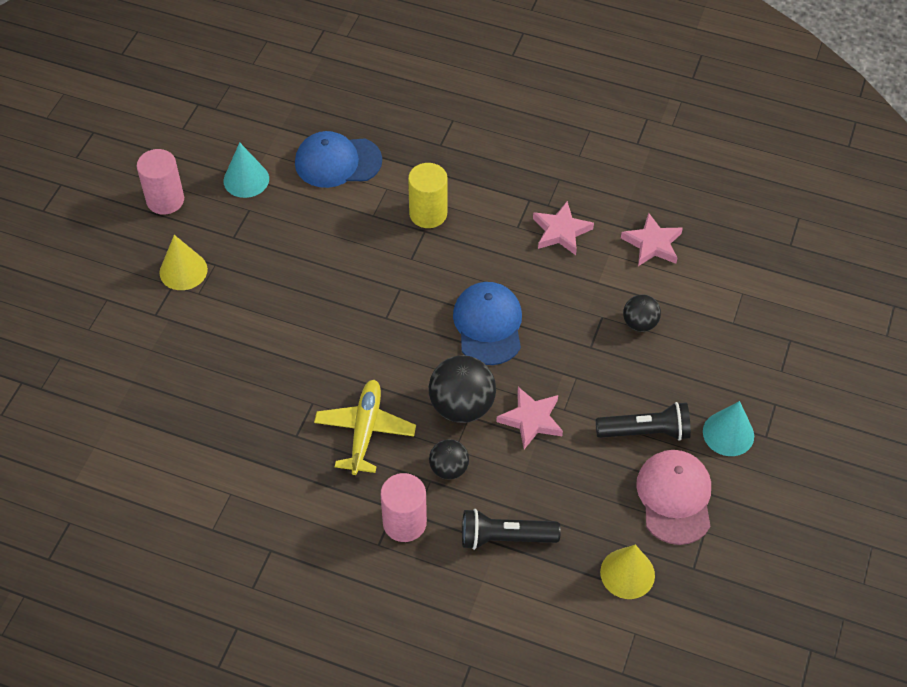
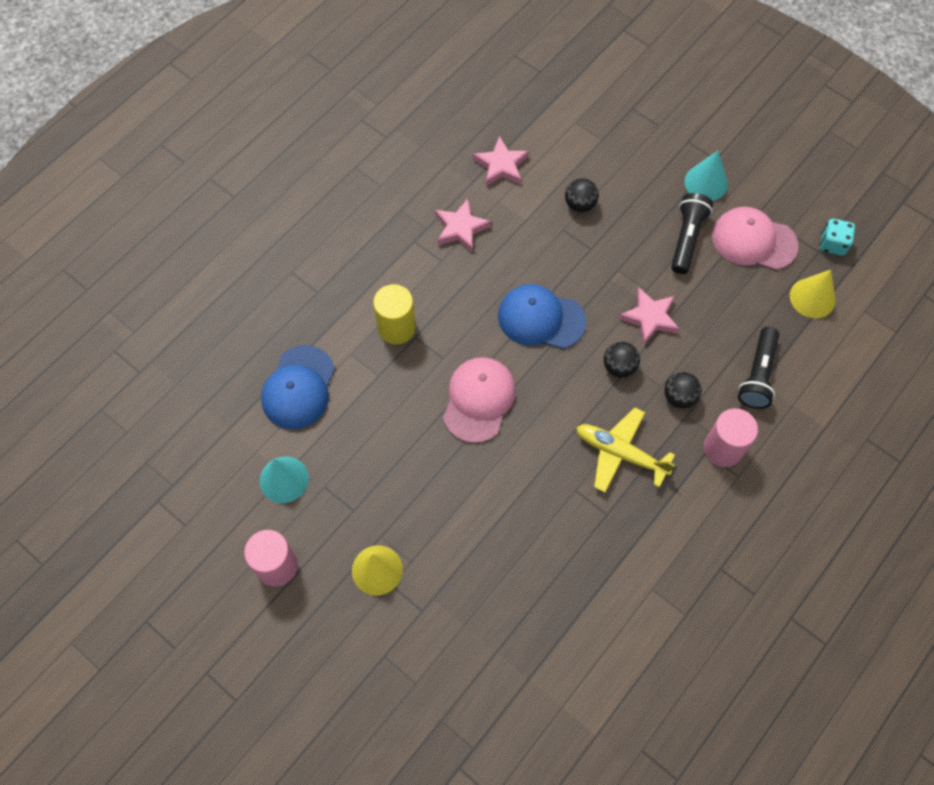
camera: 70 degrees left, 10 degrees up
(378, 299) = (479, 400): none -> pink cap
(461, 406) = (619, 367): black ball -> black ball, size x0.58
(710, 581) = (832, 244): none -> turquoise dice

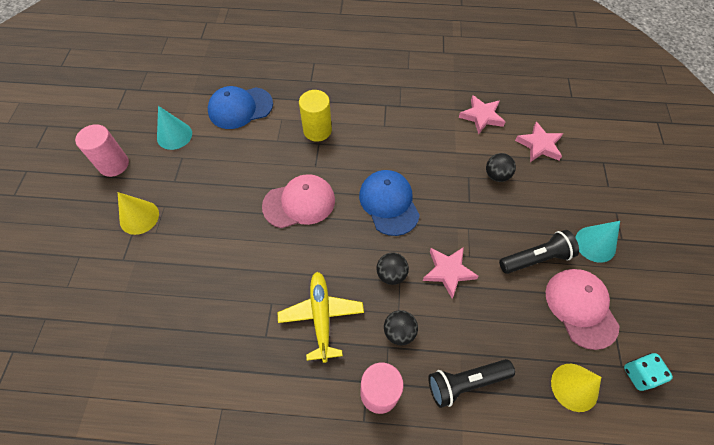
camera: 55 degrees right, 5 degrees down
(460, 228) = (416, 122): pink star -> pink star (539, 145)

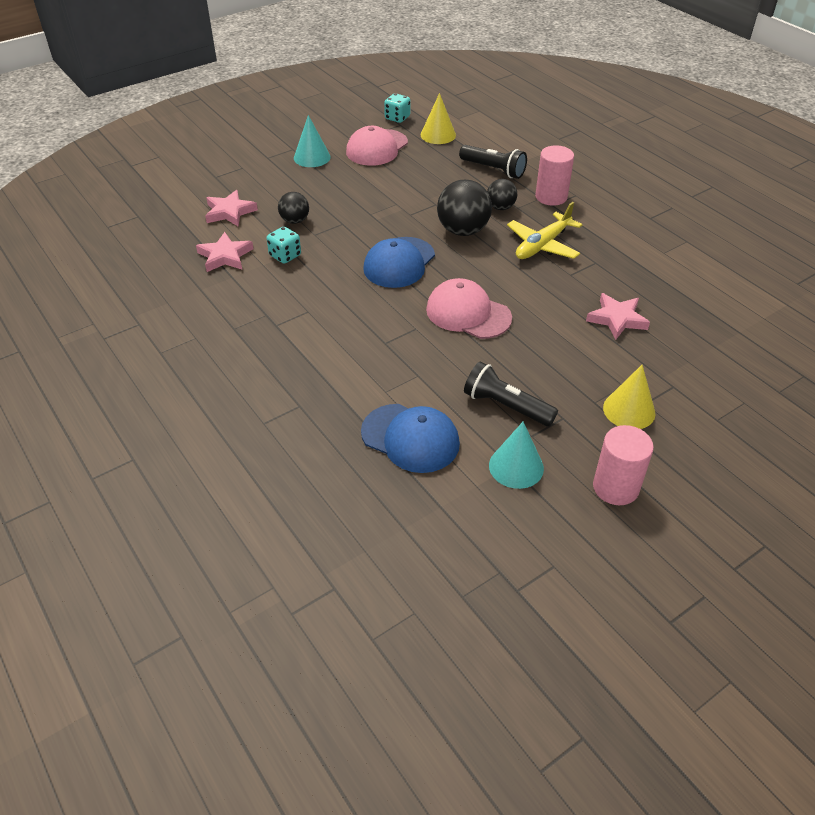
camera: 130 degrees left, 15 degrees down
(317, 130) = (369, 353): yellow cylinder -> none
(391, 274) = (463, 231): black ball -> black ball, size x1.72
(448, 271) = (423, 207): pink star -> pink star (617, 319)
(455, 146) = (285, 256): none -> turquoise dice
(536, 258) = (359, 176): black flashlight -> black flashlight (506, 406)

